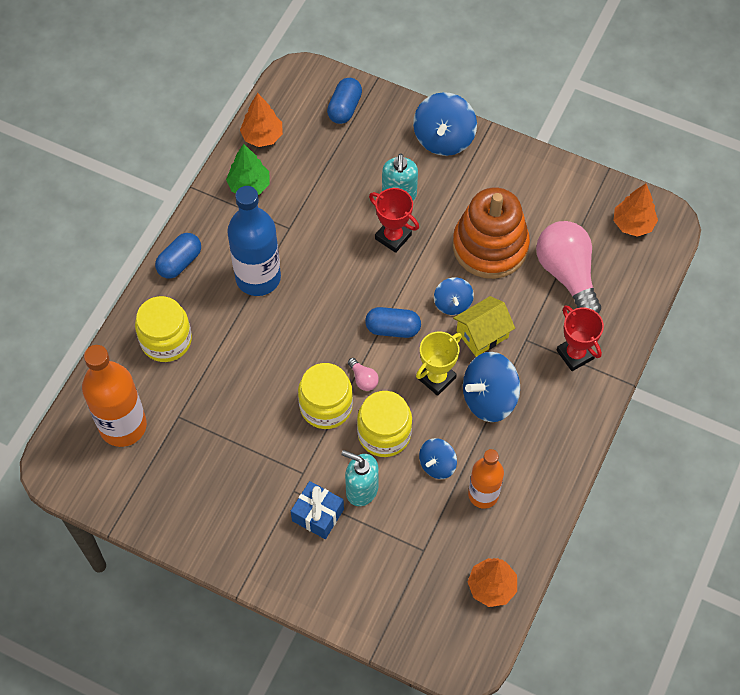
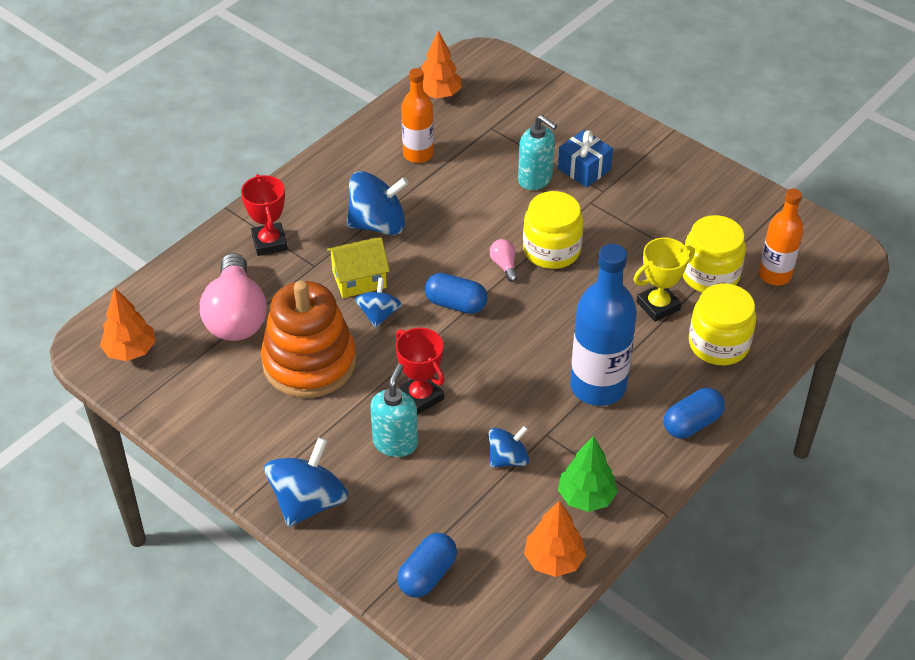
camera: 165 degrees left, 15 degrees down
(123, 426) = (775, 275): orange bottle -> orange bottle, size x0.63
(384, 433) = (498, 217): yellow jar -> yellow jar (710, 275)
(436, 378) = (425, 251): yellow trophy -> yellow trophy (658, 305)
(437, 464) = (453, 183): blue spinning top -> blue spinning top (508, 458)

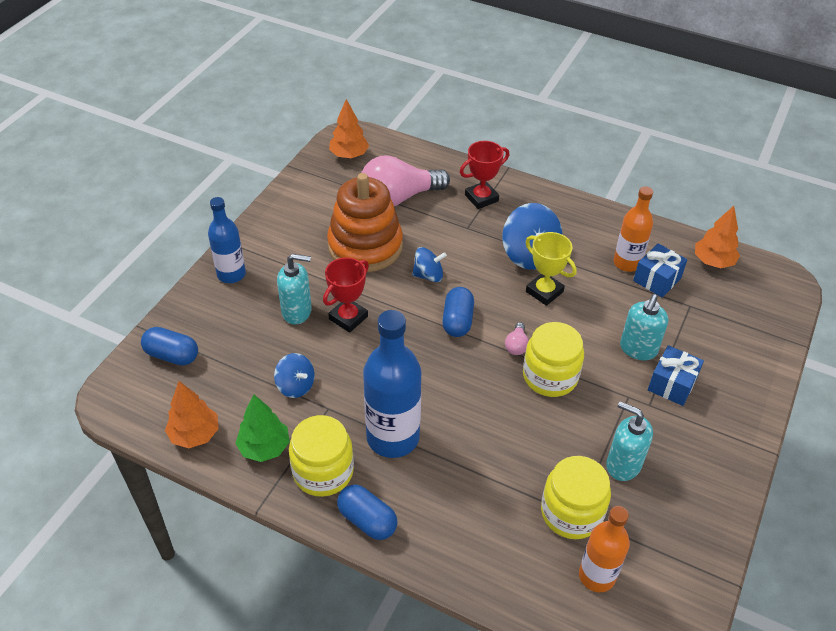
camera: 75 degrees right, 0 degrees up
(308, 502) = (231, 274): blue spinning top -> blue bottle
(359, 279) = (462, 256): yellow house -> none
(449, 140) = (657, 279): none -> blue gift
(504, 265) = (516, 345): pink light bulb -> pink light bulb turned 135 degrees clockwise
(658, 305) = (511, 472): yellow trophy -> yellow trophy (544, 291)
(666, 227) = (623, 465): none -> turquoise soap dispenser
(718, 344) = (477, 532): yellow jar -> yellow jar (323, 472)

